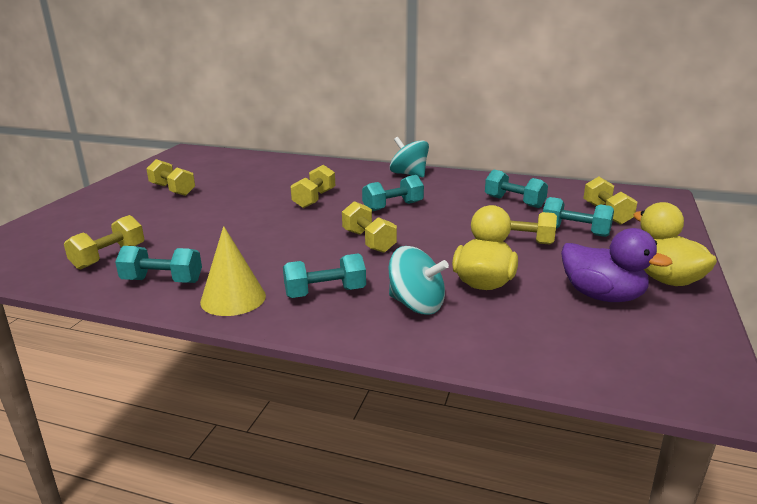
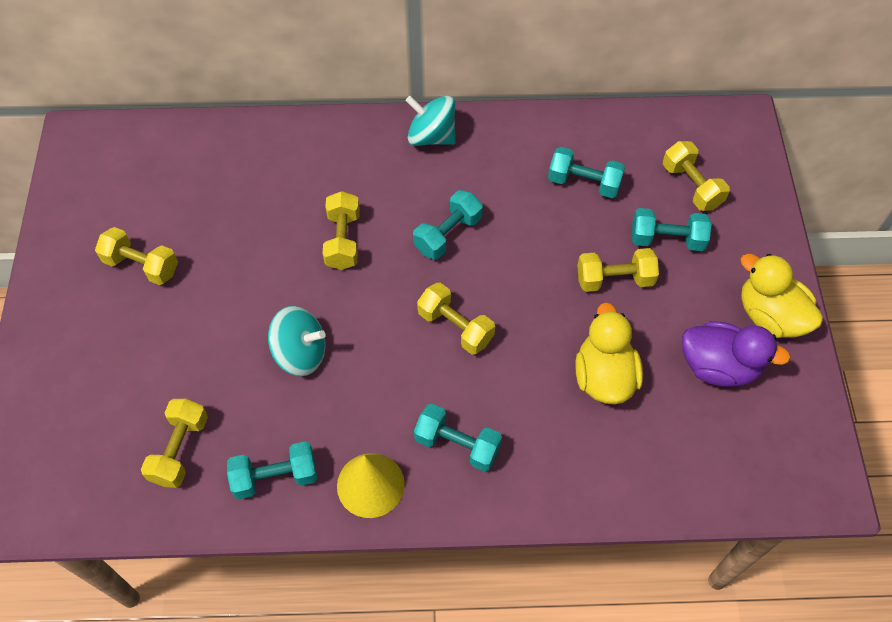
camera: 20 degrees left, 35 degrees up
(325, 293) = (457, 445): turquoise dumbbell -> turquoise dumbbell turned 60 degrees clockwise
(416, 305) = (554, 437): turquoise spinning top -> turquoise spinning top (300, 353)

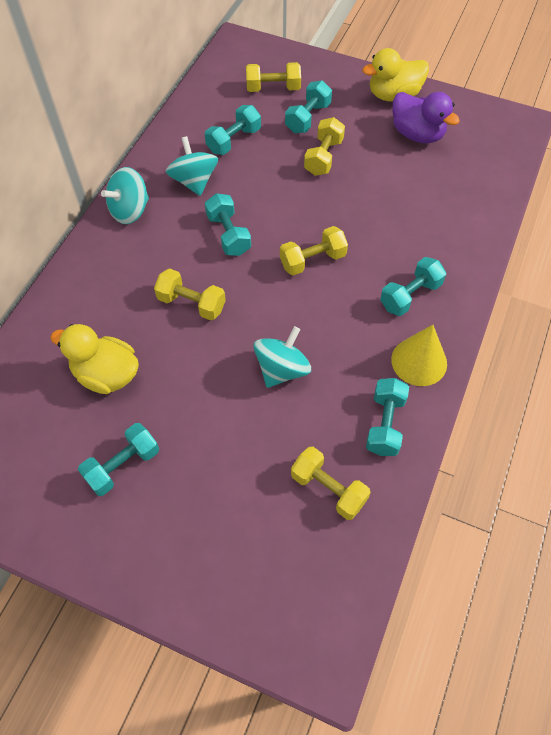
camera: 65 degrees left, 0 degrees up
(141, 265) = (122, 465): yellow dumbbell -> turquoise dumbbell
(502, 173) = (194, 181): none -> turquoise spinning top
(604, 376) = (396, 193): yellow duck -> yellow duck (106, 374)
(718, 366) = (417, 134): purple duck -> purple duck turned 90 degrees clockwise

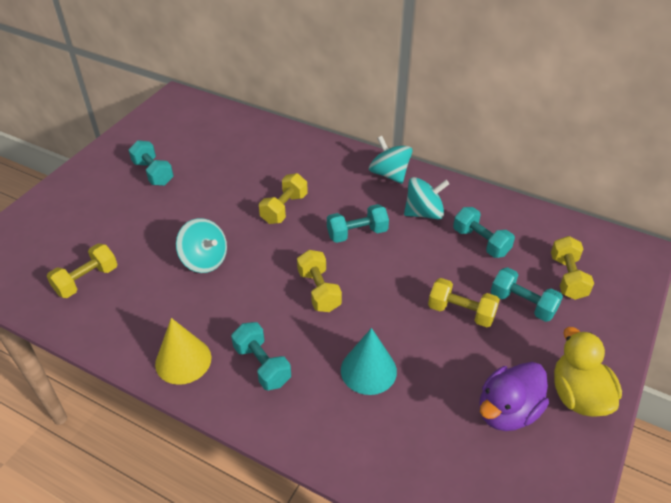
camera: 95 degrees right, 15 degrees down
(106, 374) = (229, 164): yellow duck -> none
(385, 424) = (128, 324): turquoise dumbbell -> none
(398, 218) = (368, 370): none -> turquoise cone

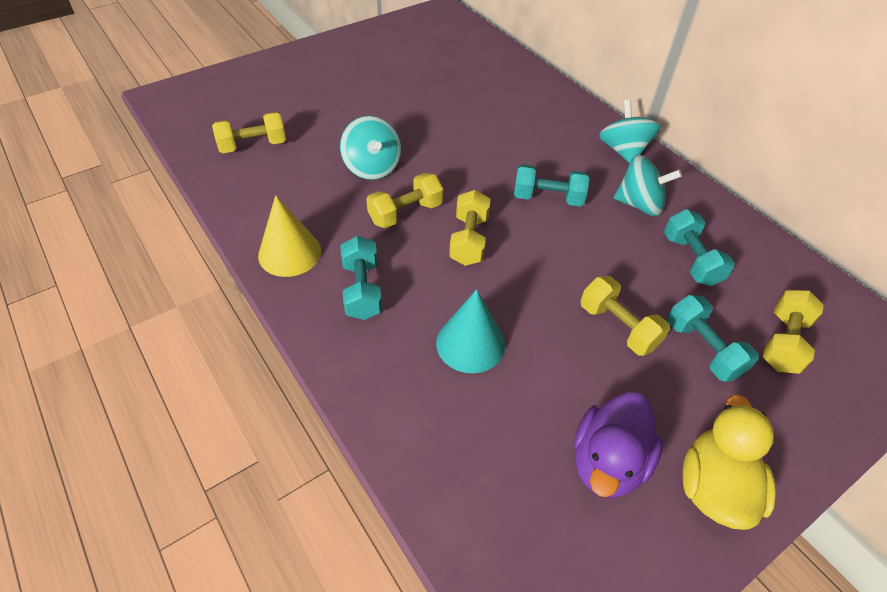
camera: 25 degrees right, 5 degrees up
(153, 173) = (377, 71): turquoise dumbbell -> none
(284, 208) = (484, 146): yellow dumbbell -> yellow dumbbell (405, 213)
(507, 411) = (607, 462): purple duck -> purple duck turned 45 degrees counterclockwise

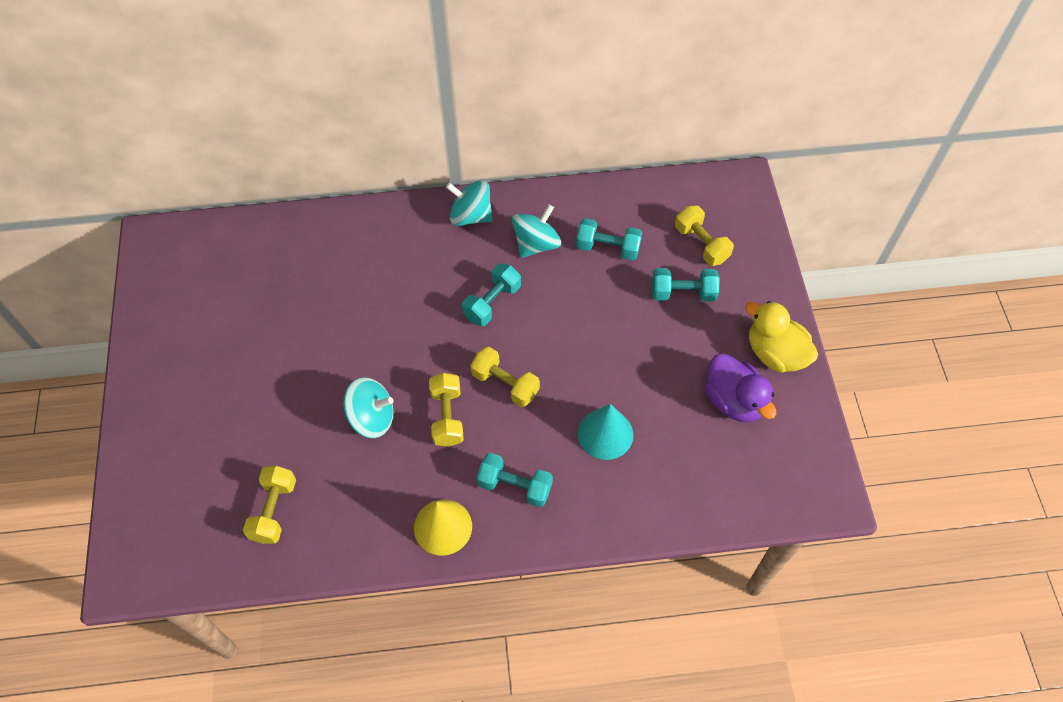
camera: 60 degrees left, 10 degrees up
(618, 327) = (640, 331): yellow dumbbell -> none

